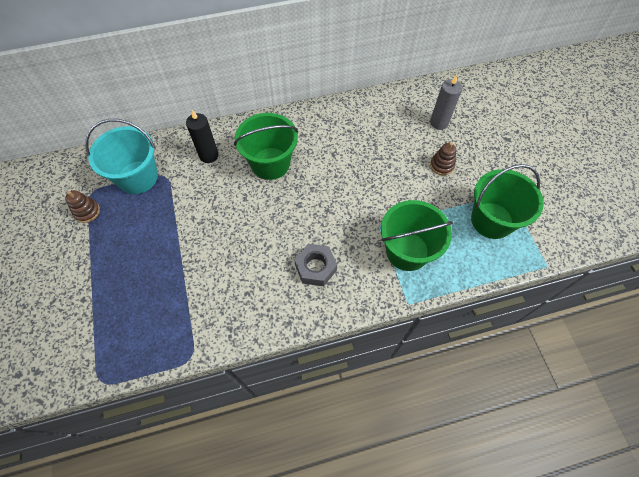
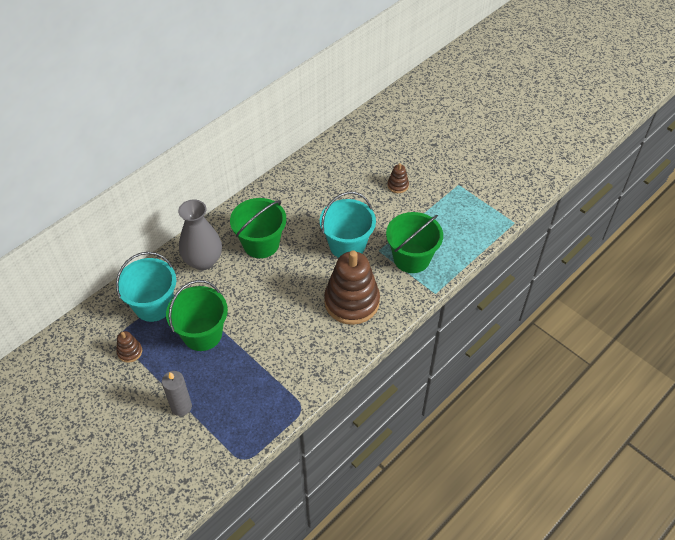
camera: 30 degrees left, 10 degrees down
(209, 155) = (203, 261): black candle -> grey vase
(315, 267) = (351, 302): grey nut -> brown stacking toy
(350, 204) = (347, 245): none -> turquoise bucket
(439, 122) = (375, 154): grey candle -> grey candle (181, 406)
(491, 220) = (458, 209): green bucket -> green bucket (202, 334)

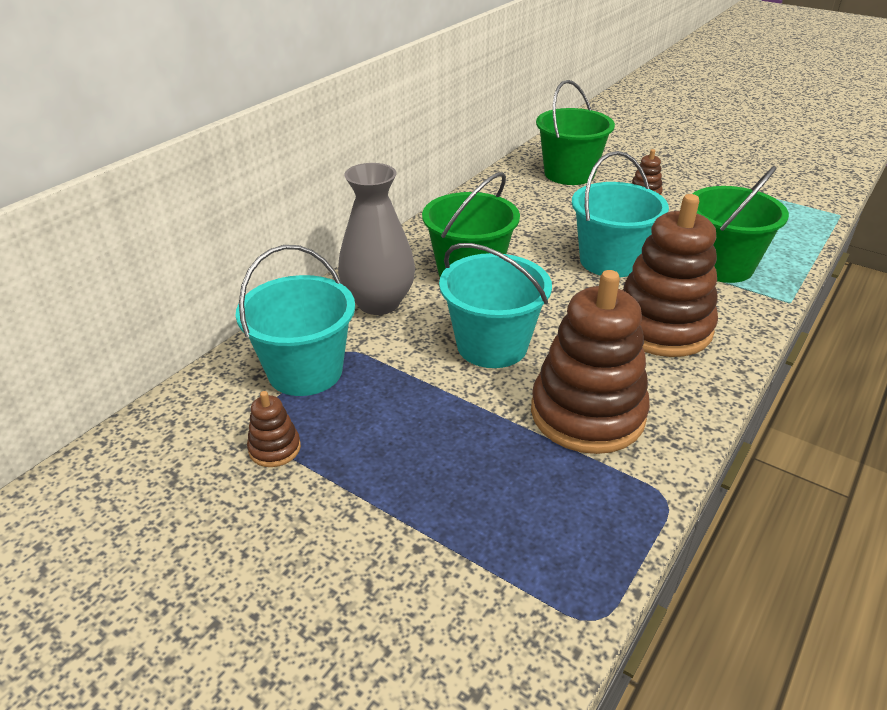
camera: 10 degrees left, 15 degrees down
(181, 406) = (413, 532): grey candle -> none
(202, 334) = (413, 402): green bucket -> green bucket (569, 174)
(254, 301) = (492, 345): none -> turquoise bucket
(285, 354) = (587, 414): none -> brown stacking toy

